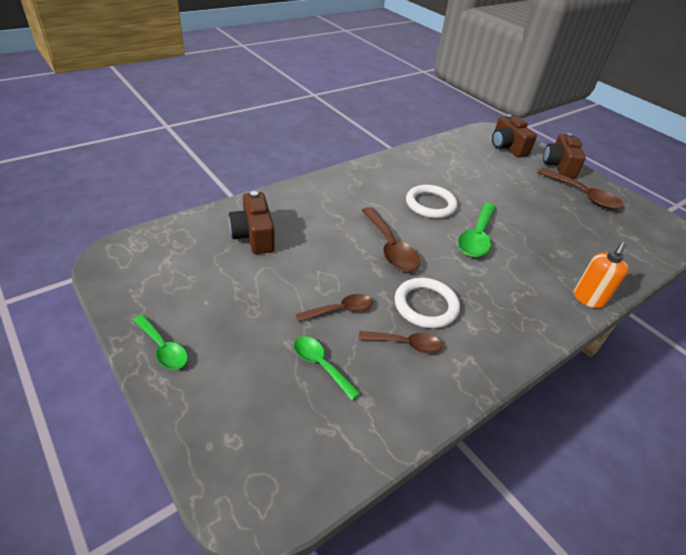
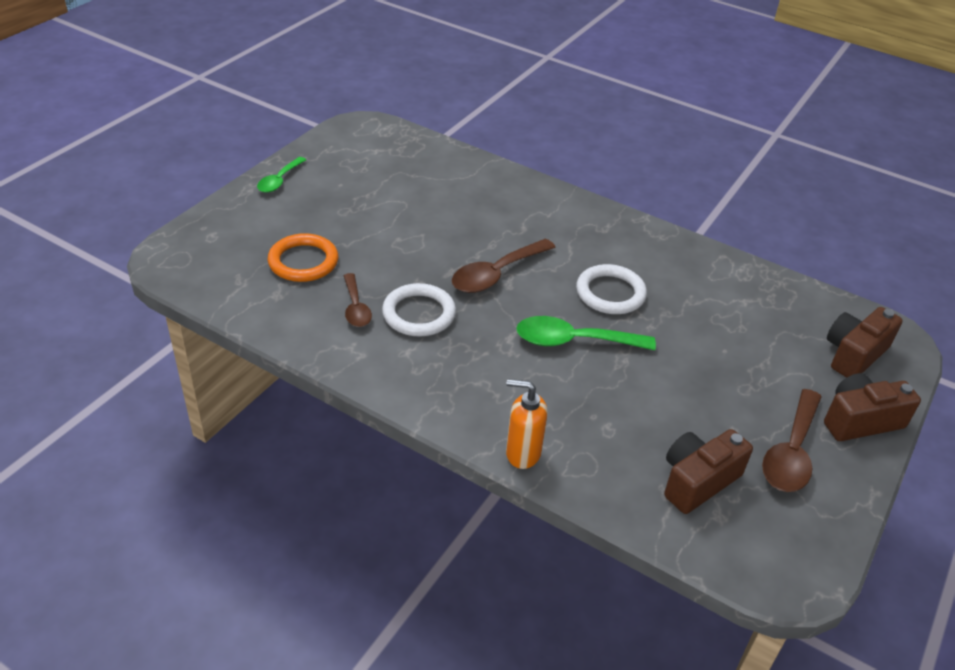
camera: 70 degrees right, 0 degrees up
(254, 236) = (445, 184): brown camera -> brown camera (697, 481)
(320, 365) = (303, 261): green spoon -> orange ring
(340, 310) = (376, 259): brown spoon -> none

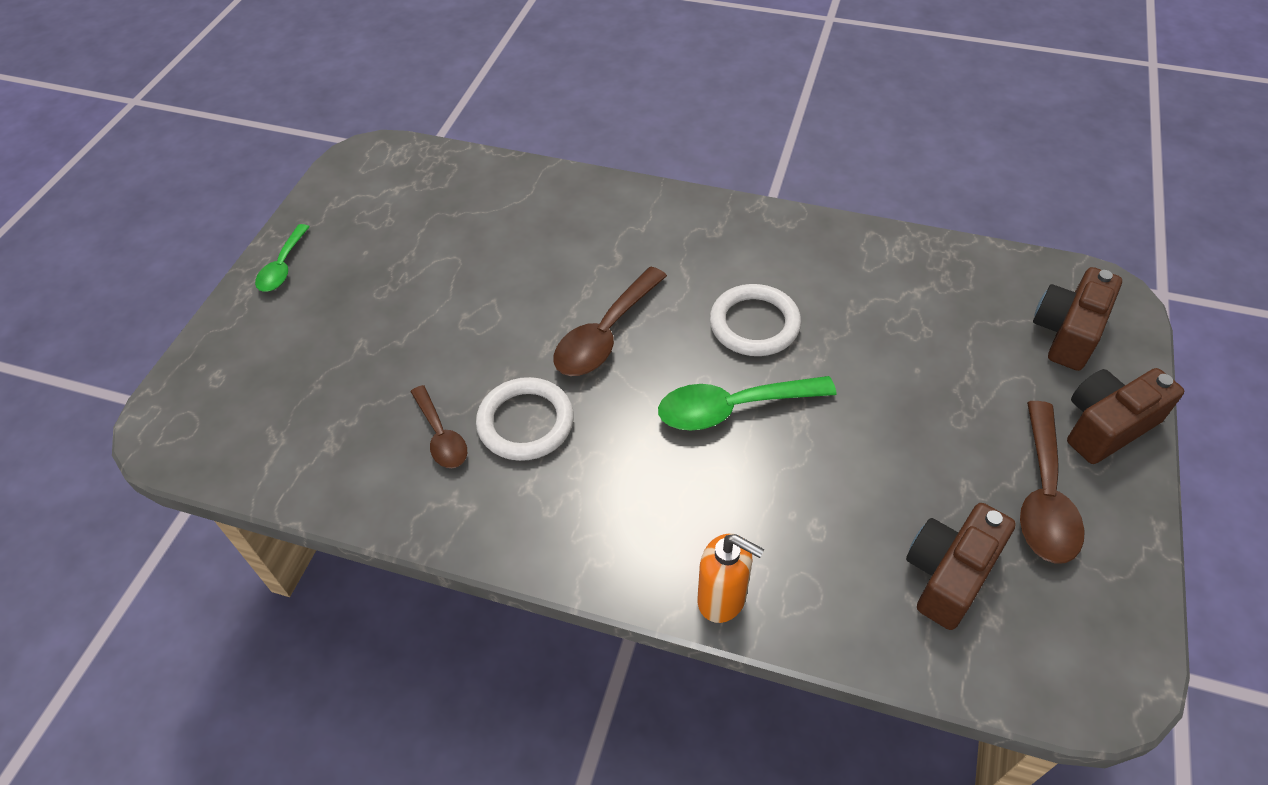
camera: 10 degrees left, 10 degrees up
(303, 261) = (351, 384): orange ring -> none
(522, 453) = (722, 599): orange soap dispenser -> orange soap dispenser turned 150 degrees counterclockwise

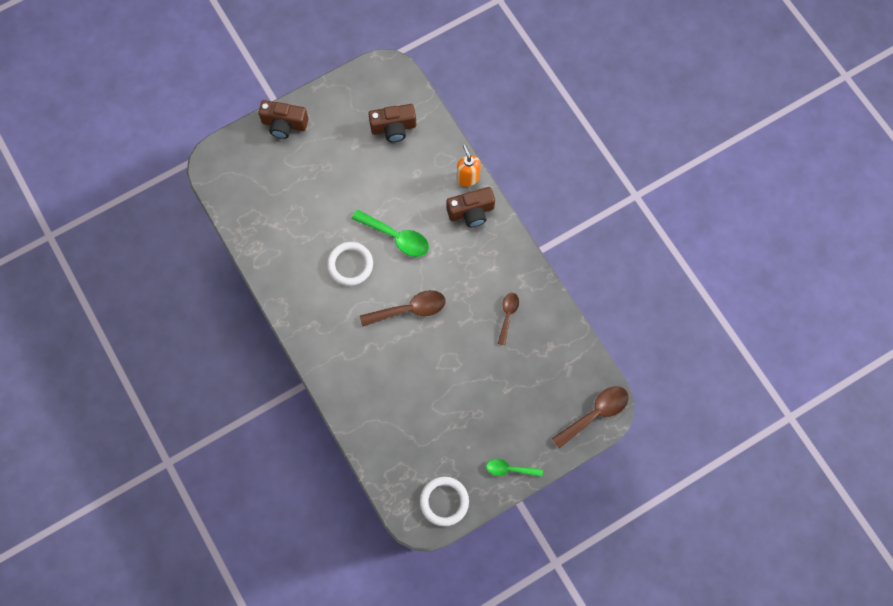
camera: 140 degrees left, 20 degrees up
(283, 267) = (509, 469): green spoon -> green spoon turned 135 degrees counterclockwise
(525, 422) = (473, 295): white ring -> white ring (444, 501)
(1044, 496) = (335, 123): brown spoon -> brown spoon (595, 414)
(1067, 332) = (247, 163): brown camera -> brown camera (471, 212)

